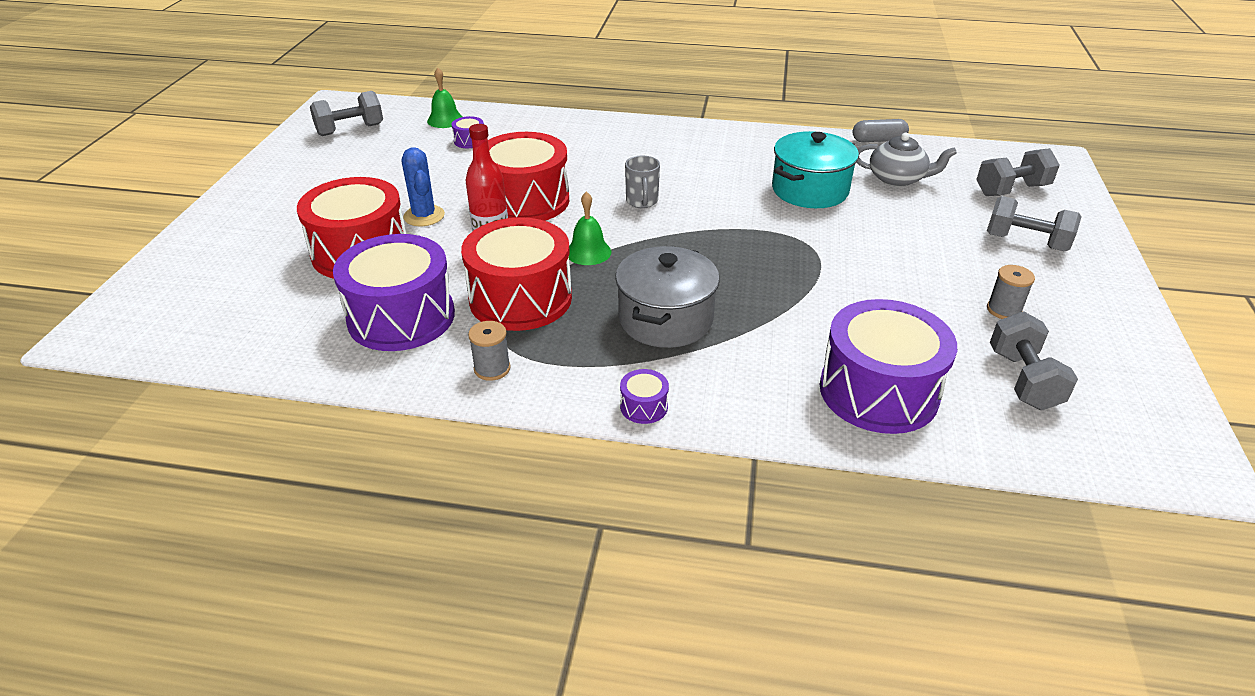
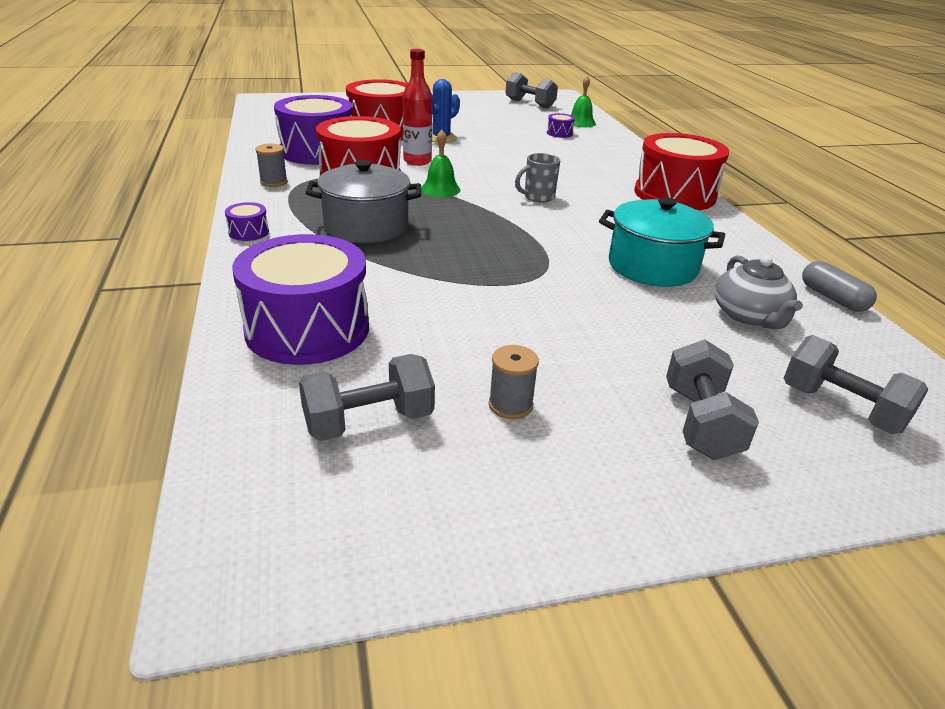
camera: 65 degrees right, 5 degrees down
(525, 200) = (493, 161): red drum -> red drum (674, 194)

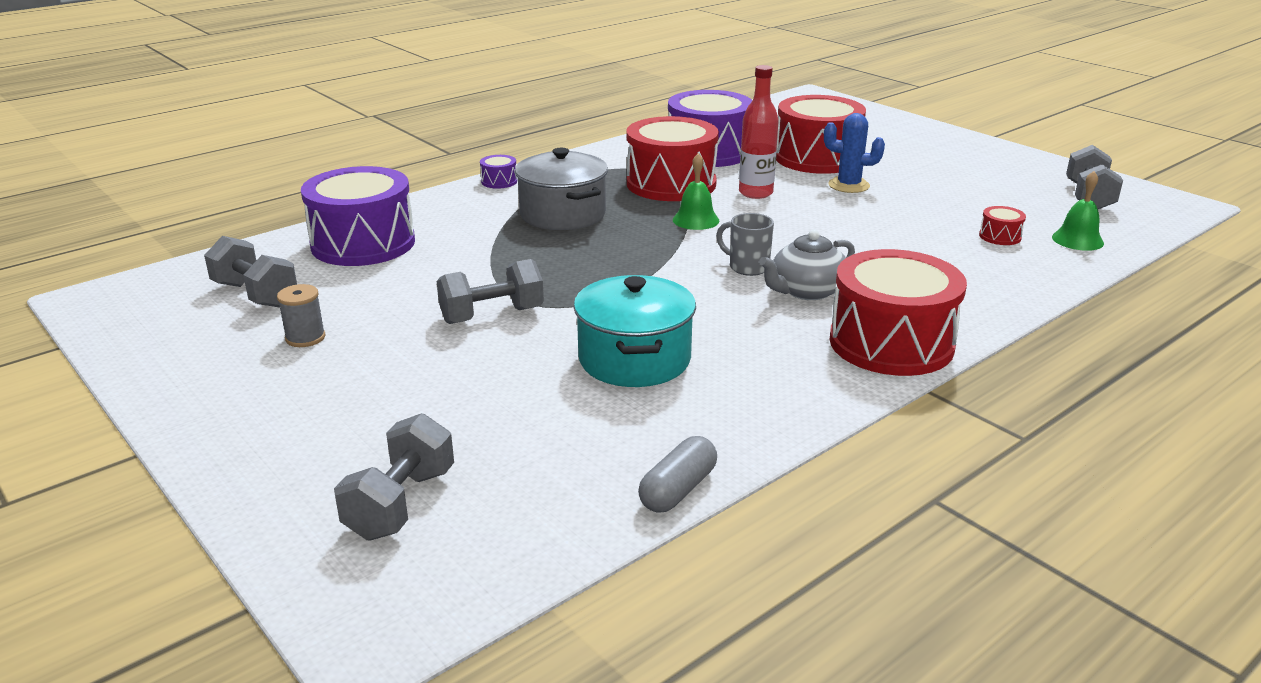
camera: 65 degrees right, 5 degrees down
(274, 182) = (609, 159): grey spool -> none
(559, 133) = (1000, 236): purple drum -> red drum
(700, 423) = (327, 424): grey dumbbell -> grey dumbbell (492, 315)
(749, 316) = (565, 432): grey teapot -> grey teapot (806, 291)

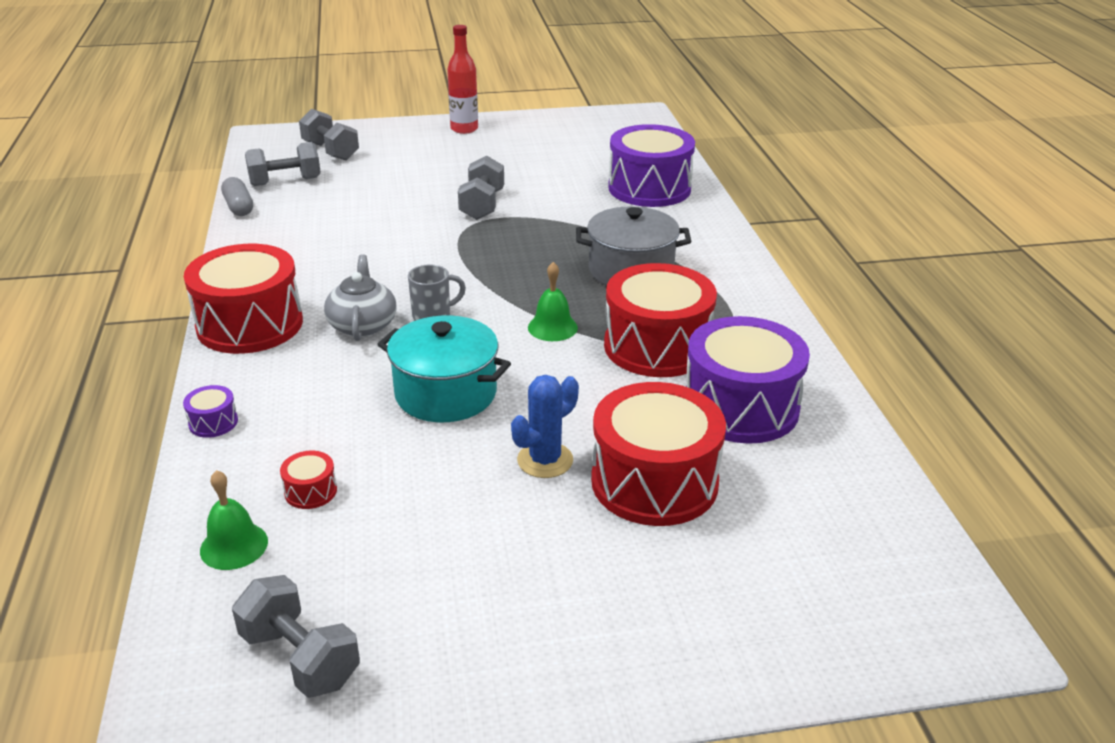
camera: 120 degrees right, 5 degrees up
(255, 294) = (598, 149): grey dumbbell -> grey dumbbell (285, 181)
(305, 338) = (521, 154): grey spool -> none
(499, 181) = (741, 263): purple drum -> purple drum (213, 422)
(634, 359) = (367, 231): turquoise pot -> turquoise pot (446, 393)
(755, 193) = (584, 386): red bottle -> red bottle (464, 129)

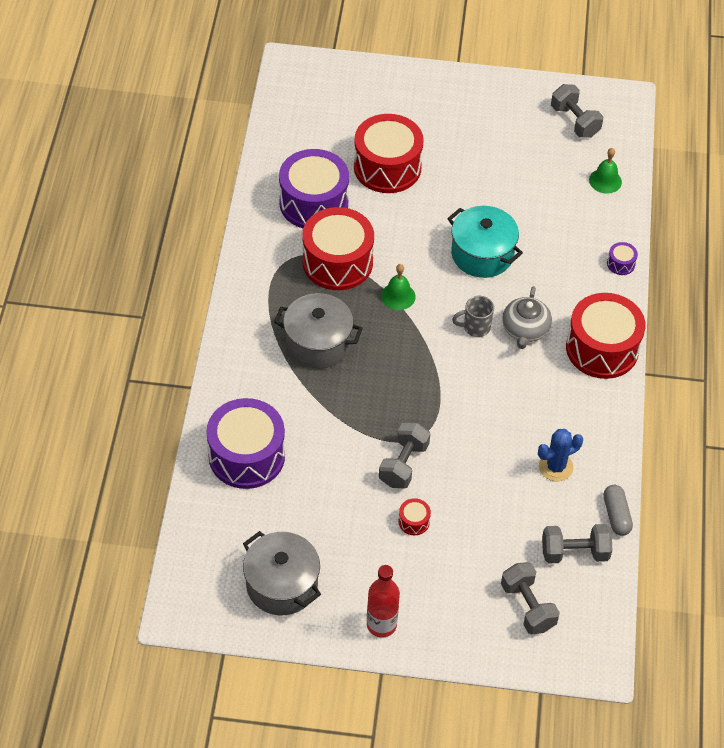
camera: 165 degrees left, 20 degrees up
(310, 491) = (566, 203): red drum -> red drum (414, 521)
(545, 460) = (439, 193): blue cactus -> blue cactus (555, 467)
(563, 134) = (282, 585): none -> grey pot

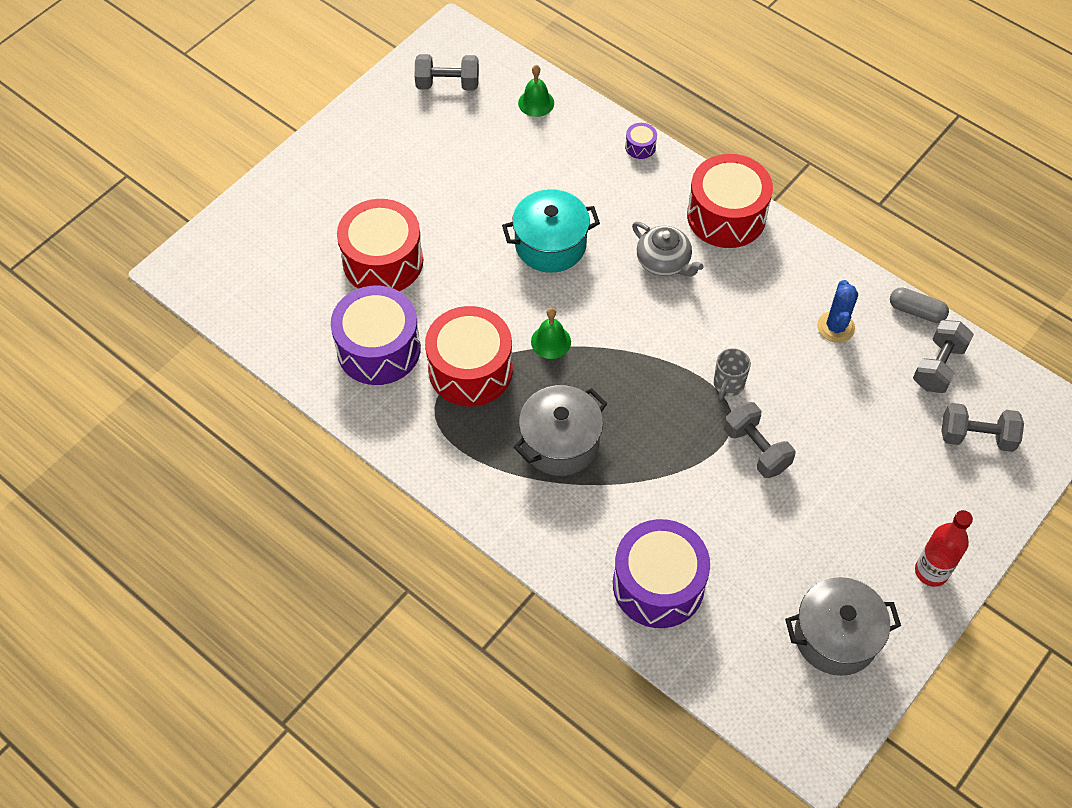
camera: 55 degrees left, 5 degrees up
(414, 521) = (828, 477): red drum -> none
(475, 327) = (634, 299): grey mug -> grey mug (728, 385)

